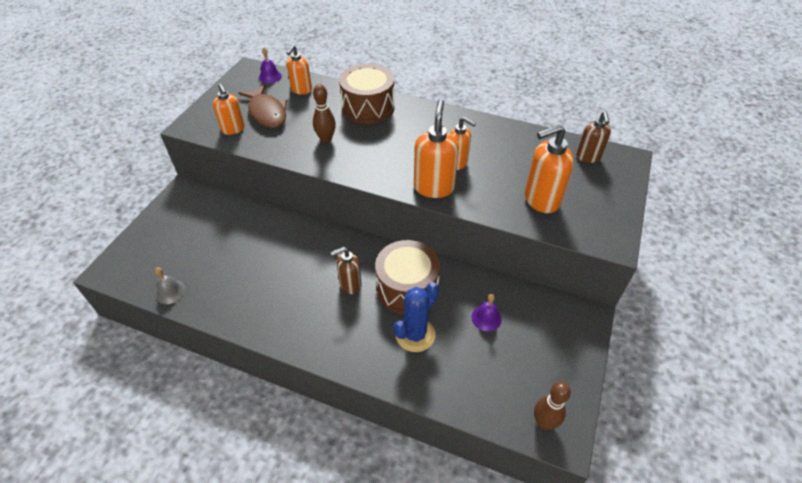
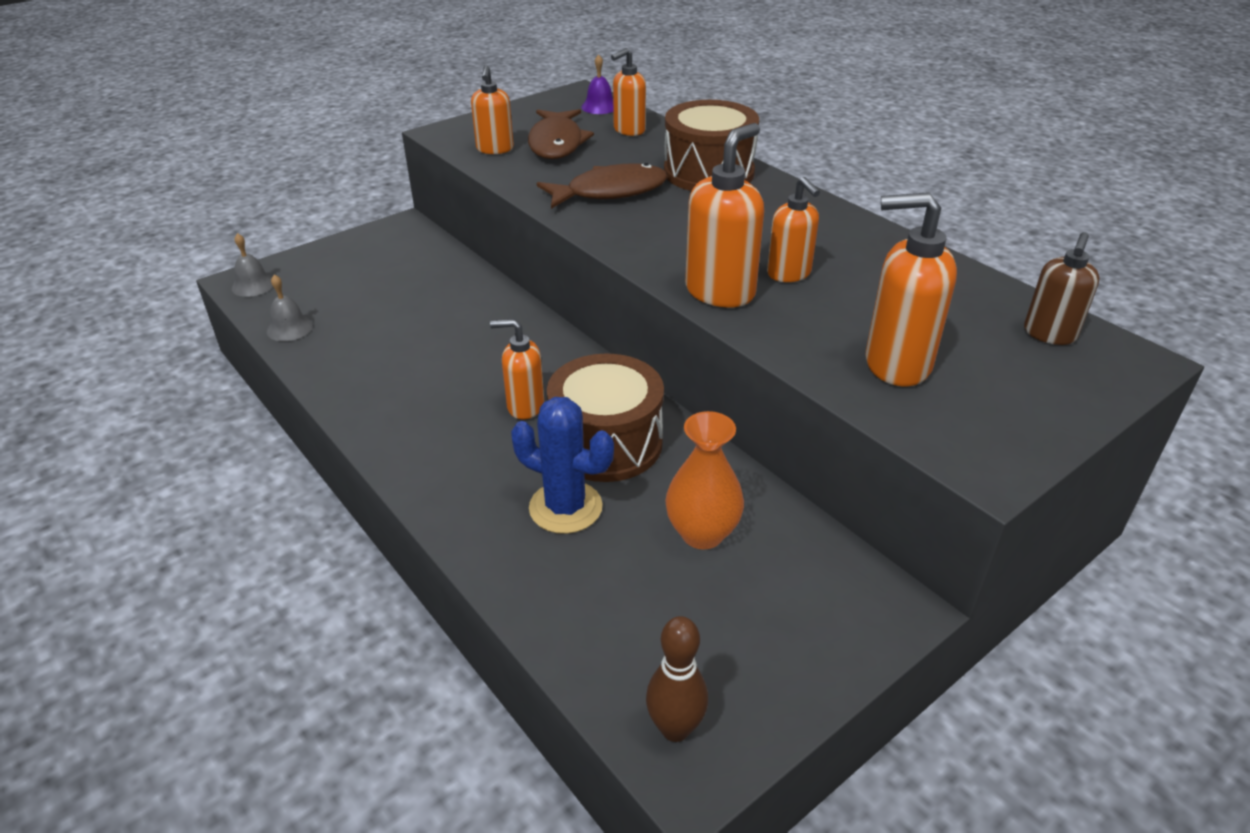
camera: 30 degrees right, 10 degrees down
(118, 271) = (253, 285): none -> grey bell
(326, 139) = (610, 192): brown bowling pin -> brown fish
(350, 284) = (525, 406): brown soap dispenser -> orange soap dispenser
(415, 334) = (565, 507): blue cactus -> blue cactus turned 45 degrees clockwise
(486, 318) = (702, 533): purple bell -> orange vase

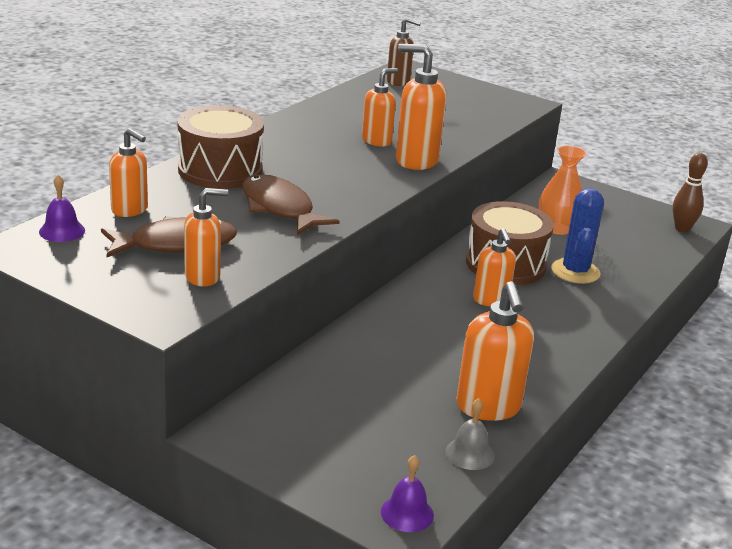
camera: 110 degrees left, 10 degrees down
(253, 285) = (407, 513): grey bell -> purple bell
(896, 364) = (459, 116): orange soap dispenser -> orange soap dispenser (488, 407)

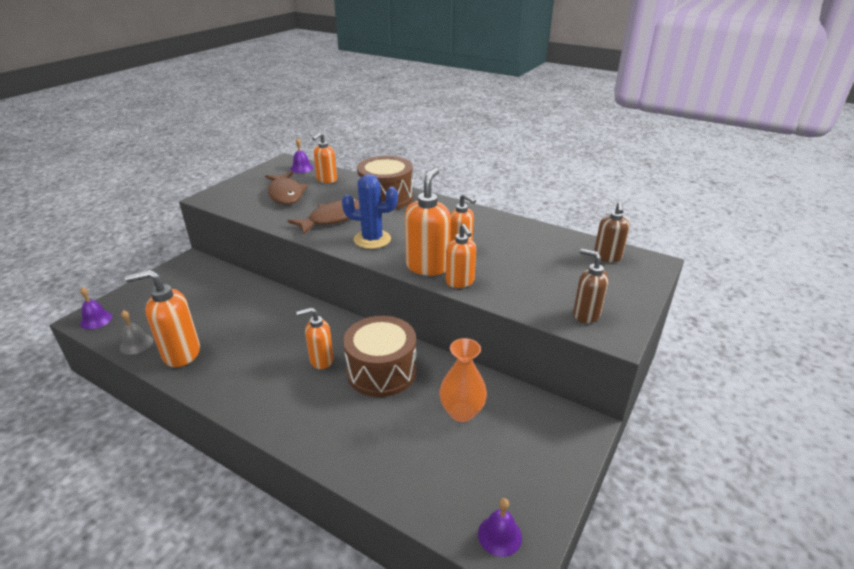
camera: 90 degrees right, 5 degrees up
(203, 277) = (247, 203): orange soap dispenser -> orange soap dispenser (460, 282)
(499, 107) = (586, 314): none -> brown soap dispenser
(575, 271) = (374, 417): blue cactus -> blue cactus (372, 239)
(682, 229) = (499, 535): brown bowling pin -> purple bell

